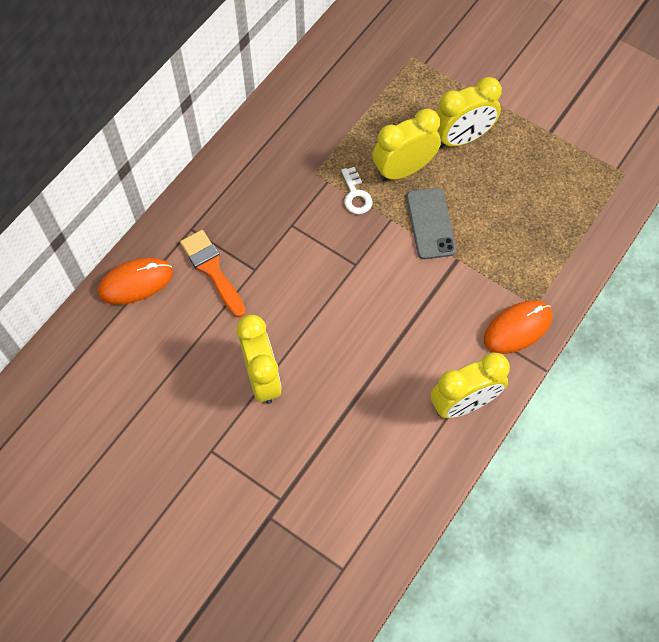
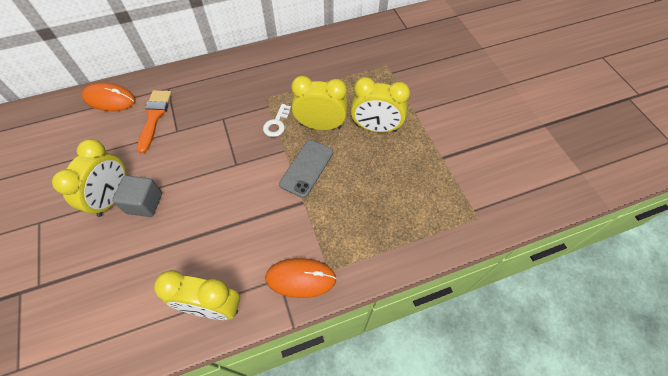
camera: 35 degrees right, 5 degrees down
(301, 361) = (144, 203): none -> grey cube

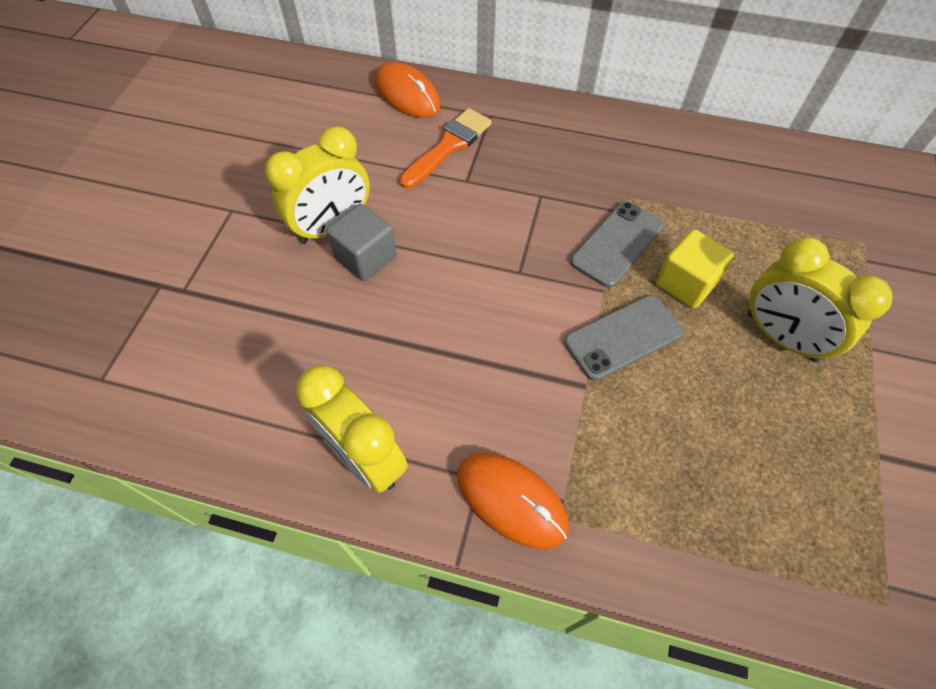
camera: 35 degrees right, 0 degrees up
(277, 123) = (617, 244): white key -> grey phone
(320, 125) = (686, 283): yellow clock -> yellow cube

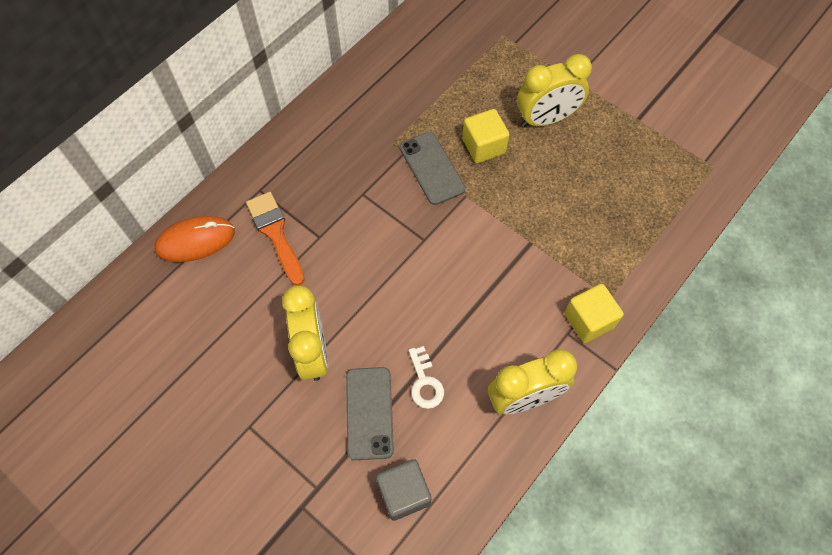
camera: 65 degrees left, 5 degrees up
(339, 341) = (425, 382): none -> white key
(365, 257) = (356, 337): grey cube -> grey cube (404, 493)
(511, 500) = (588, 320): orange mouse -> yellow cube
(623, 337) = (506, 203): grey phone -> grey phone (369, 413)

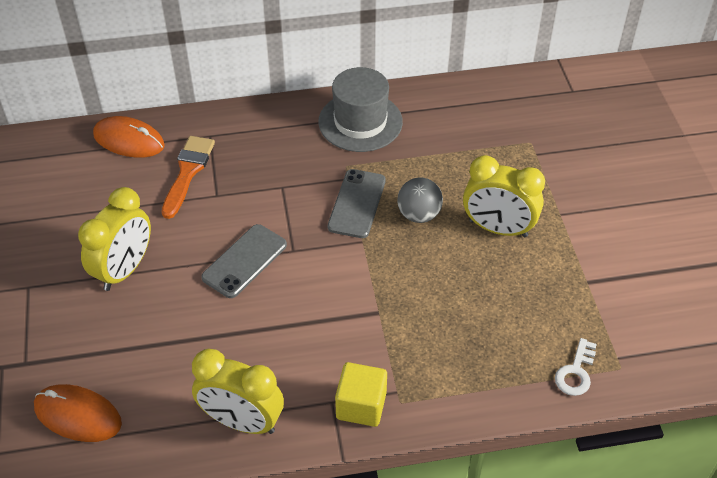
camera: 40 degrees right, 15 degrees down
(366, 99) = (360, 122): none -> grey hat
(369, 413) = (116, 341): grey phone -> grey phone (244, 261)
(404, 493) = (78, 415): grey cube -> orange mouse
(425, 382) = (179, 351): white key -> white key (575, 372)
(483, 146) = (419, 215): yellow cube -> grey ball

